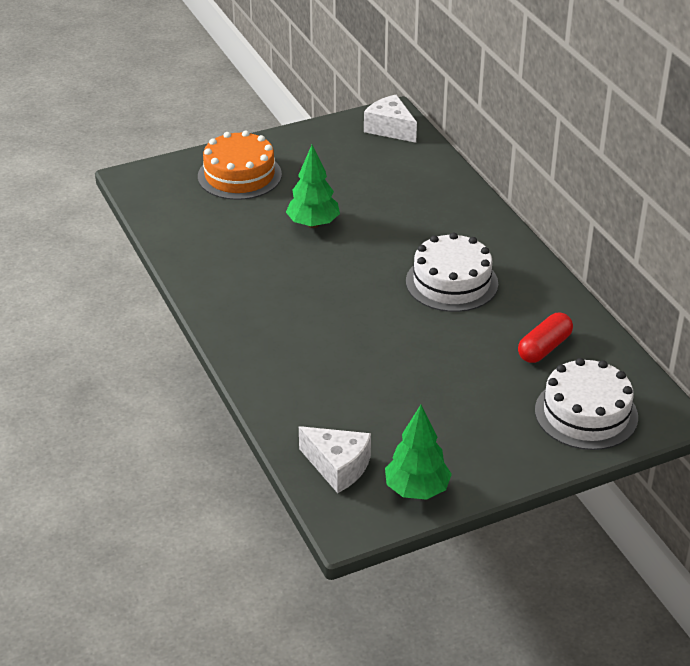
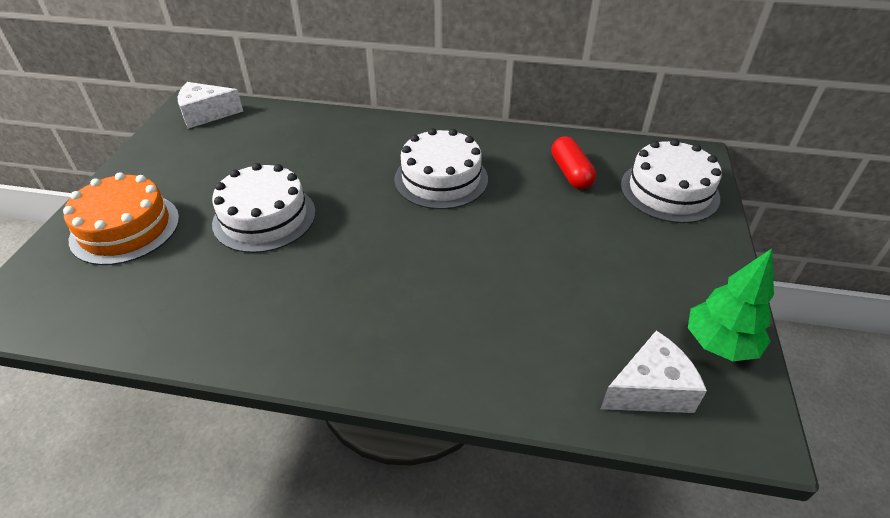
camera: 55 degrees left, 5 degrees up
(313, 224) = (264, 217): green tree -> white cake

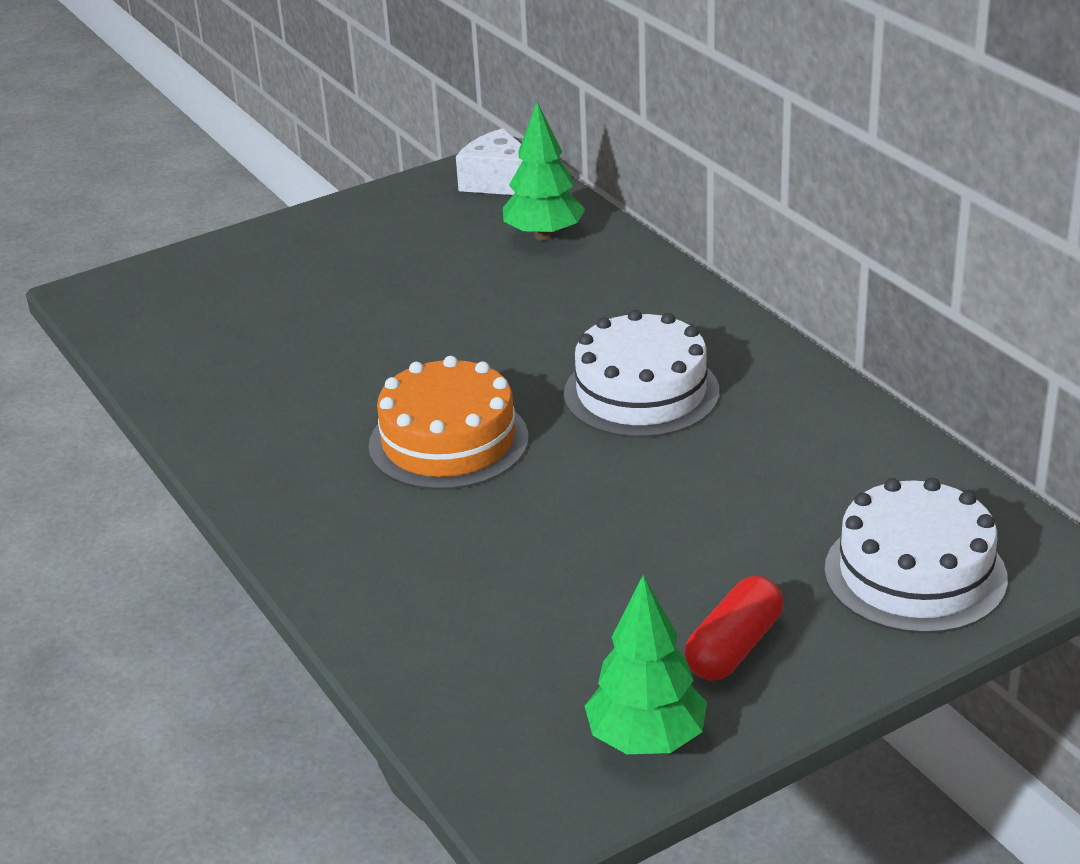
camera: 50 degrees right, 10 degrees down
(125, 228) = (266, 272): orange cake -> orange cake (448, 441)
(264, 217) = (396, 330): white cake -> none
(272, 129) = (544, 235): none -> green tree
(571, 173) = (818, 476): red capsule -> red capsule (734, 647)
(650, 389) = (497, 716): white cheese -> none

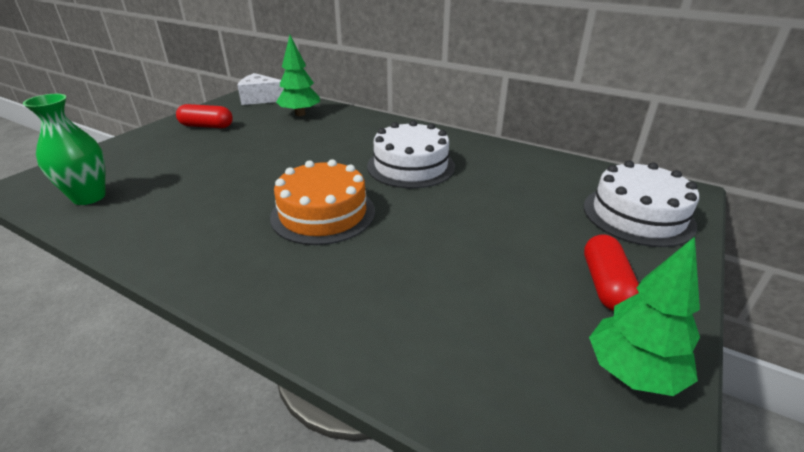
camera: 30 degrees left, 0 degrees up
(167, 335) = (89, 197): none -> green vase
(377, 232) = (207, 126): none -> red capsule

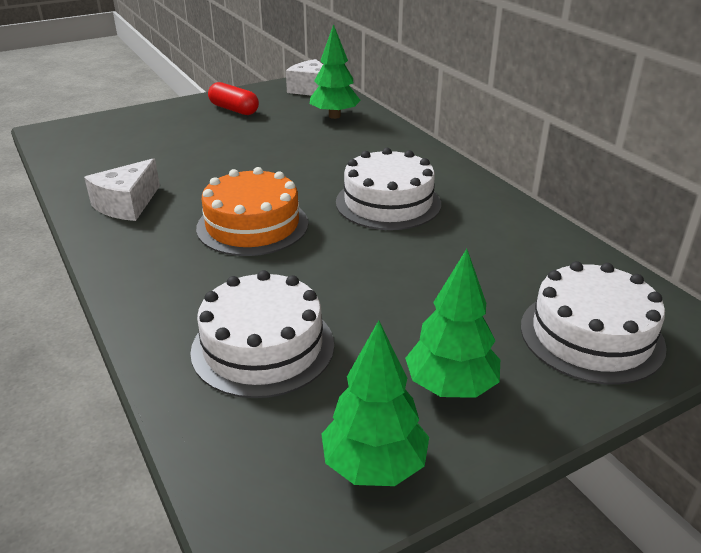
camera: 30 degrees right, 0 degrees up
(89, 197) = (87, 155): green vase -> none
(181, 230) = (127, 204): none -> white cheese
(443, 312) = (263, 347): none -> white cake
(605, 285) = (451, 386): red capsule -> green tree

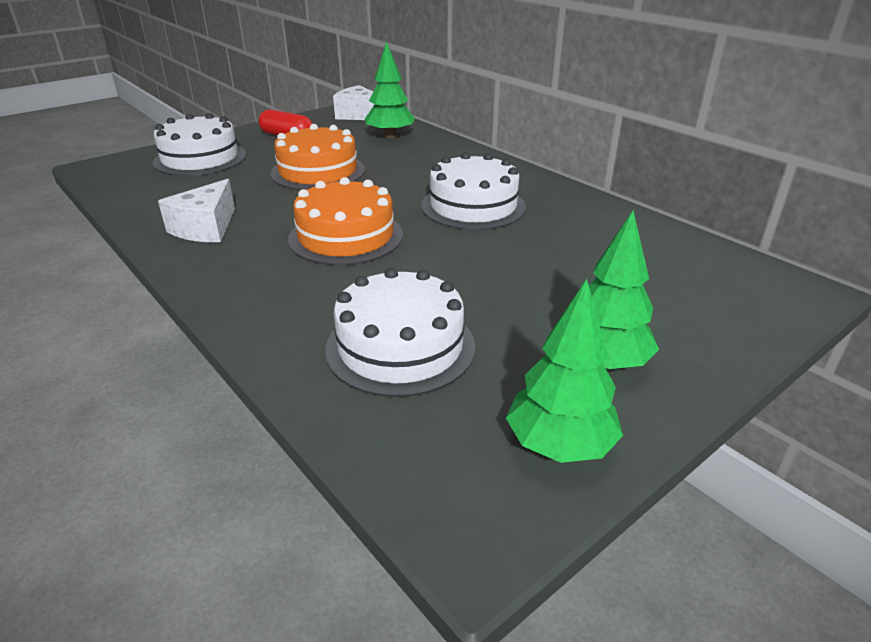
camera: 10 degrees left, 0 degrees up
(250, 151) = (318, 171): none -> orange cake
(591, 335) = (712, 303): white cake -> white cake (200, 158)

